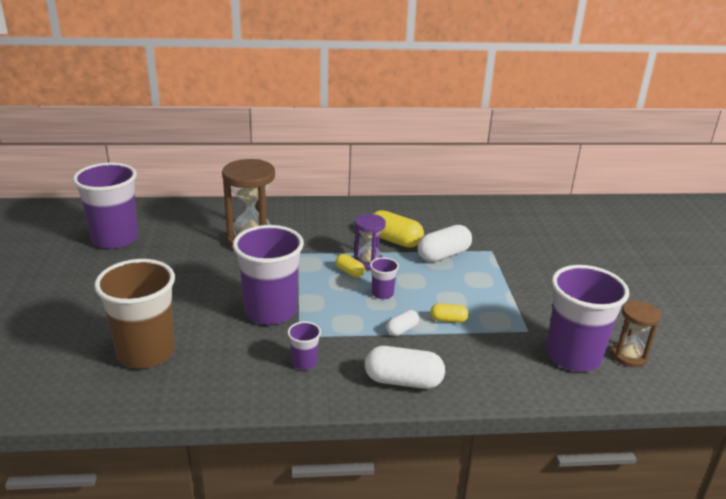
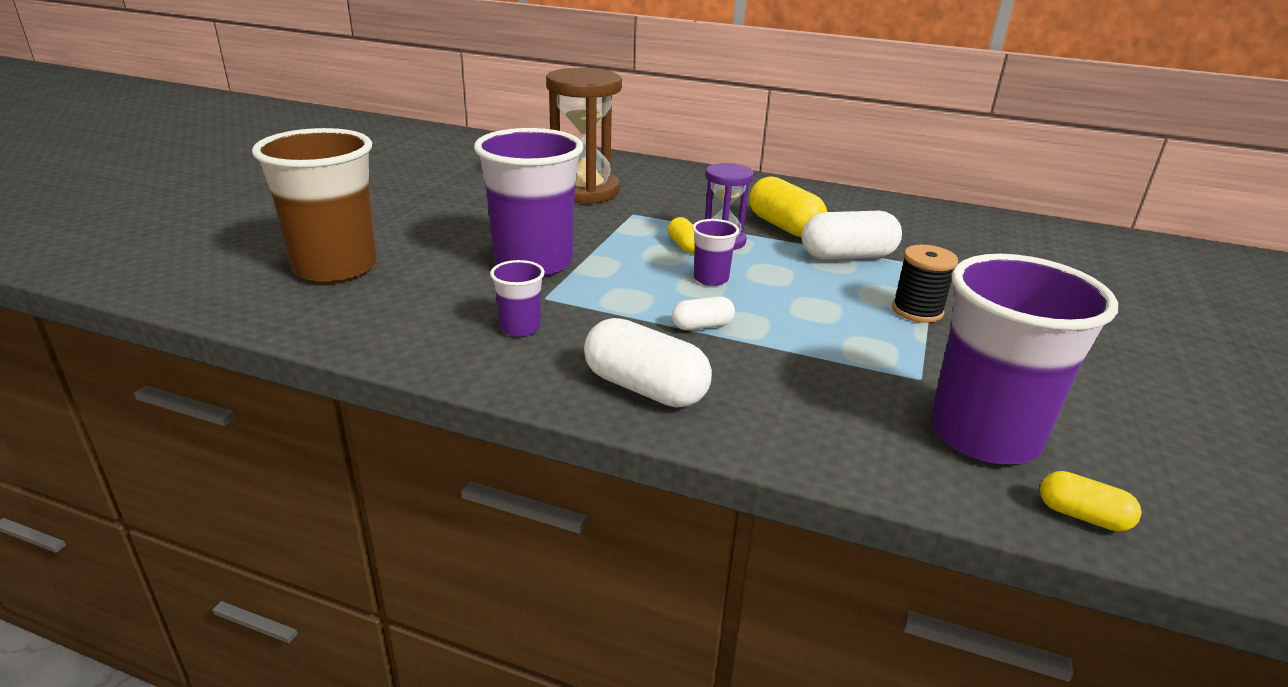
camera: 25 degrees right, 0 degrees up
(115, 239) = (426, 160): purple cup -> none
(448, 320) = (789, 332): yellow capsule -> yellow capsule (1082, 516)
(501, 286) = (917, 311): none -> black spool
(628, 356) = (1105, 466): brown hourglass -> none

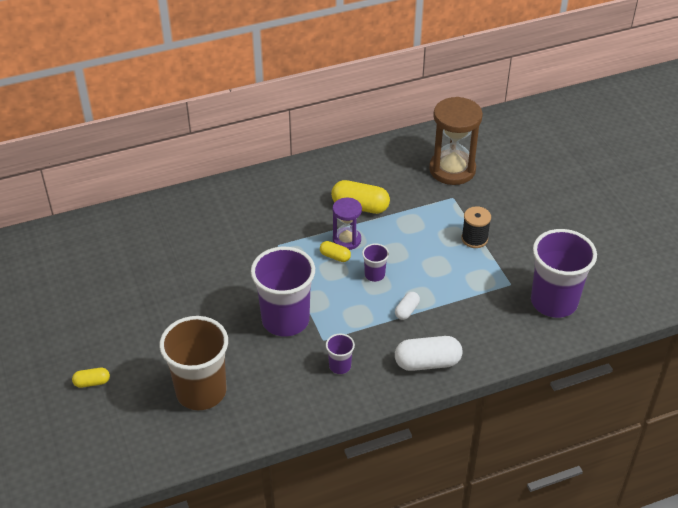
camera: 40 degrees left, 15 degrees up
(584, 191) = (226, 240): brown hourglass -> brown hourglass (452, 170)
(847, 256) = (411, 214): white capsule -> none
(1082, 516) = (605, 320): yellow capsule -> yellow capsule (92, 382)

